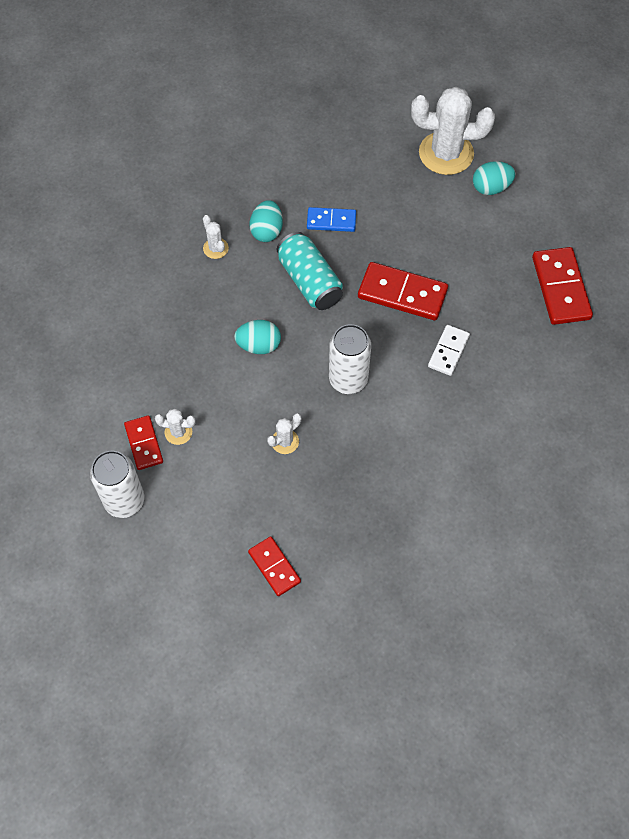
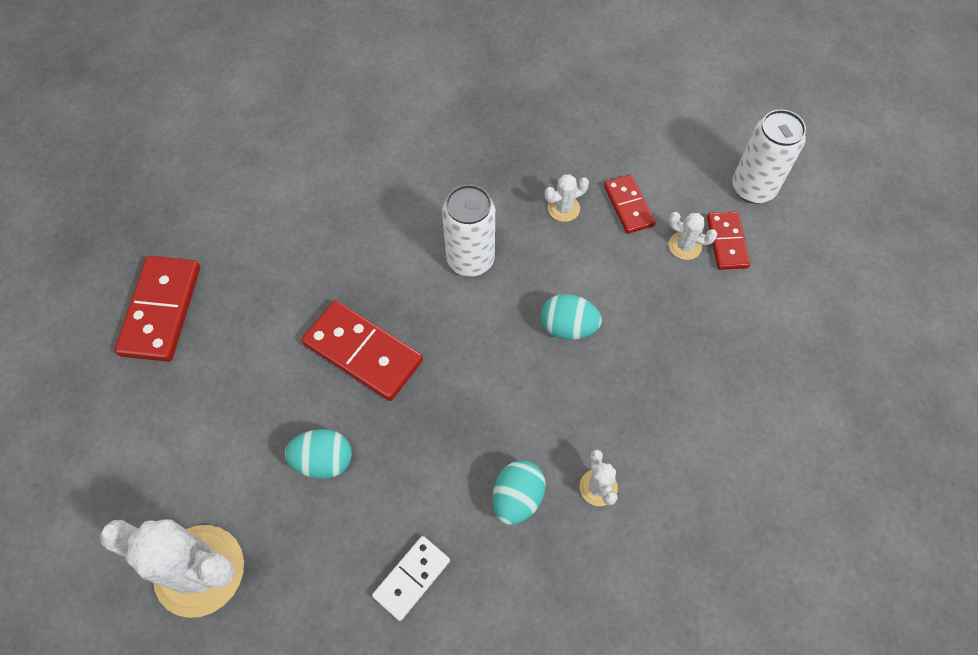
camera: 165 degrees left, 0 degrees up
(274, 567) = (603, 97): red domino -> red domino (628, 206)
(309, 281) = (478, 401): turquoise can -> none
(331, 221) = (419, 490): blue domino -> none
(448, 351) = (338, 264): white domino -> white domino (411, 578)
(491, 188) = (166, 487): turquoise egg -> turquoise egg (323, 461)

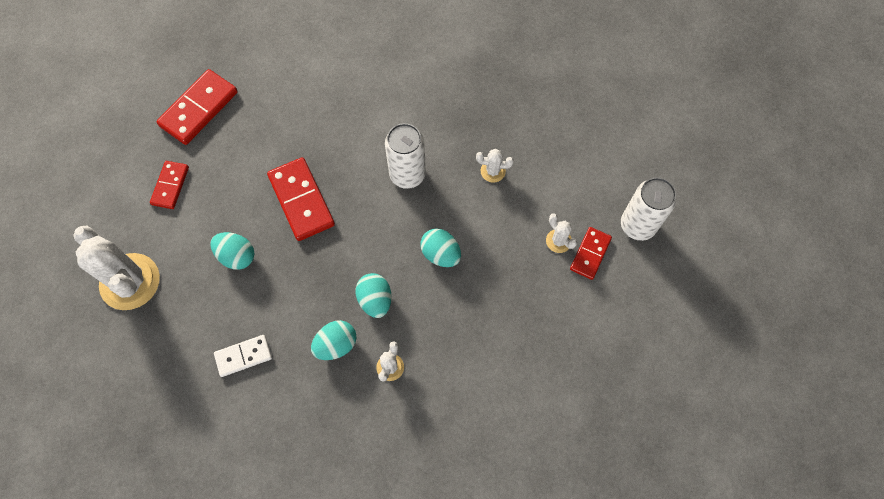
camera: 30 degrees right, 5 degrees up
(528, 420) = (375, 300): none -> turquoise egg
(628, 206) = (538, 192): red domino -> red domino (170, 186)

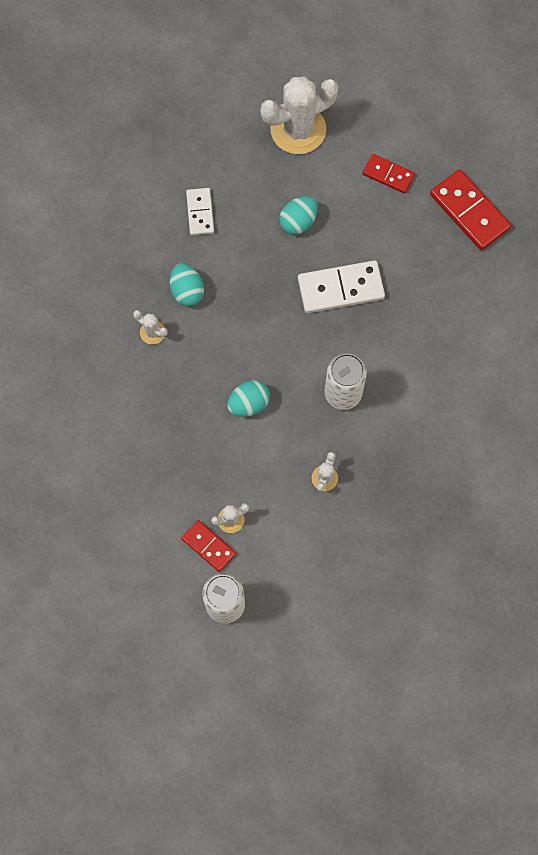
camera: 105 degrees right, 5 degrees up
(301, 200) = (340, 288): red domino -> white domino
(375, 300) = (219, 334): turquoise egg -> none

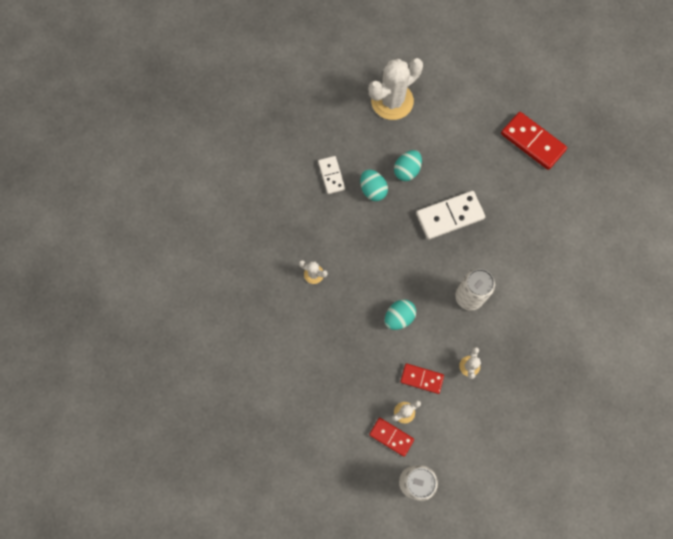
camera: 10 degrees left, 0 degrees up
(187, 291) = (334, 237): turquoise egg -> turquoise egg (373, 190)
(388, 174) = (466, 124): red domino -> red domino (422, 378)

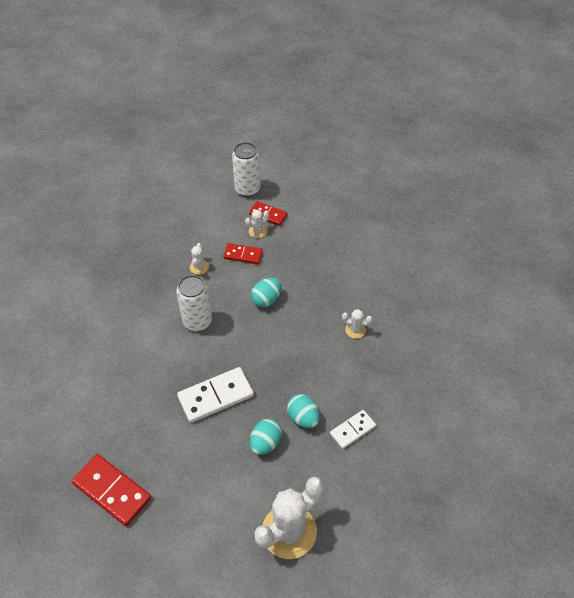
camera: 175 degrees right, 20 degrees down
(331, 175) = (352, 430): white domino -> white domino turned 75 degrees clockwise

